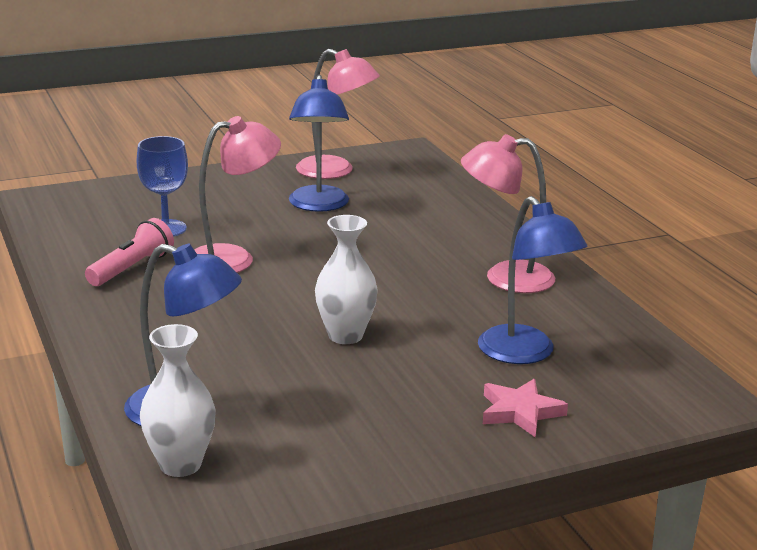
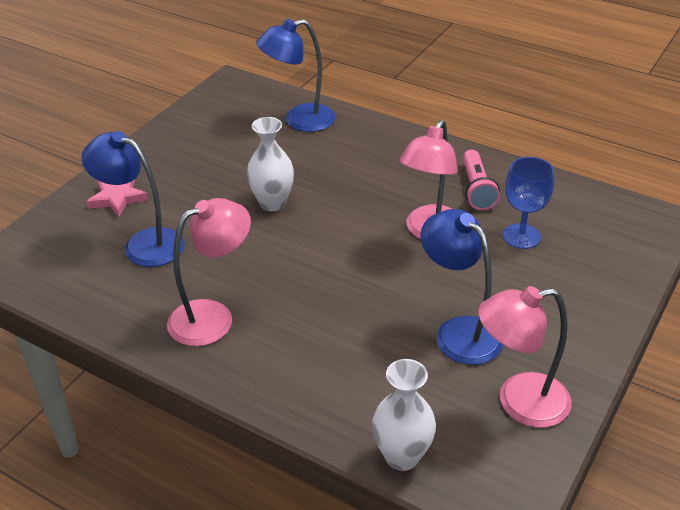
camera: 145 degrees right, 15 degrees up
(180, 465) = (264, 98): white vase -> white vase (402, 456)

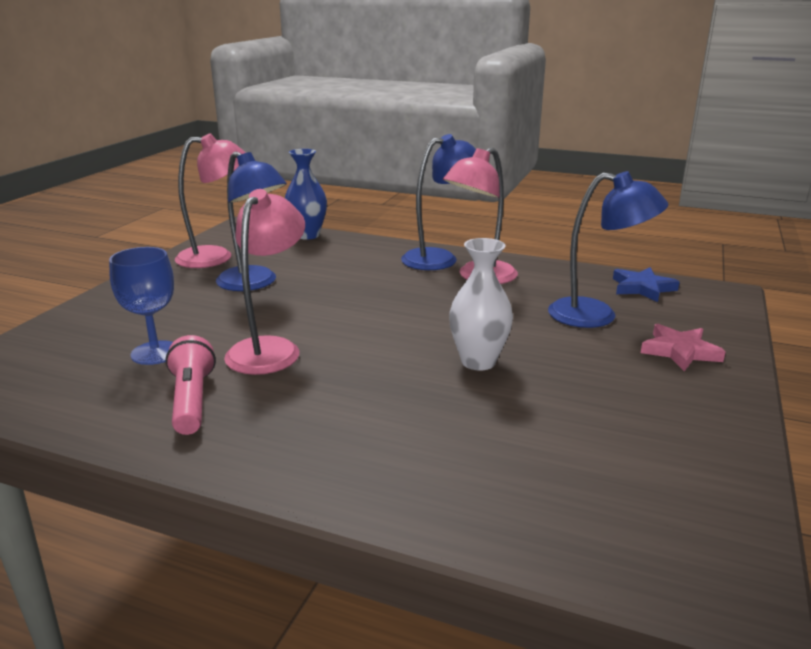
camera: 170 degrees right, 15 degrees down
(63, 279) = (642, 288): none -> blue star
(299, 120) = (509, 495): blue lamp -> blue lamp (439, 258)
(402, 456) = (307, 235): white vase -> blue vase

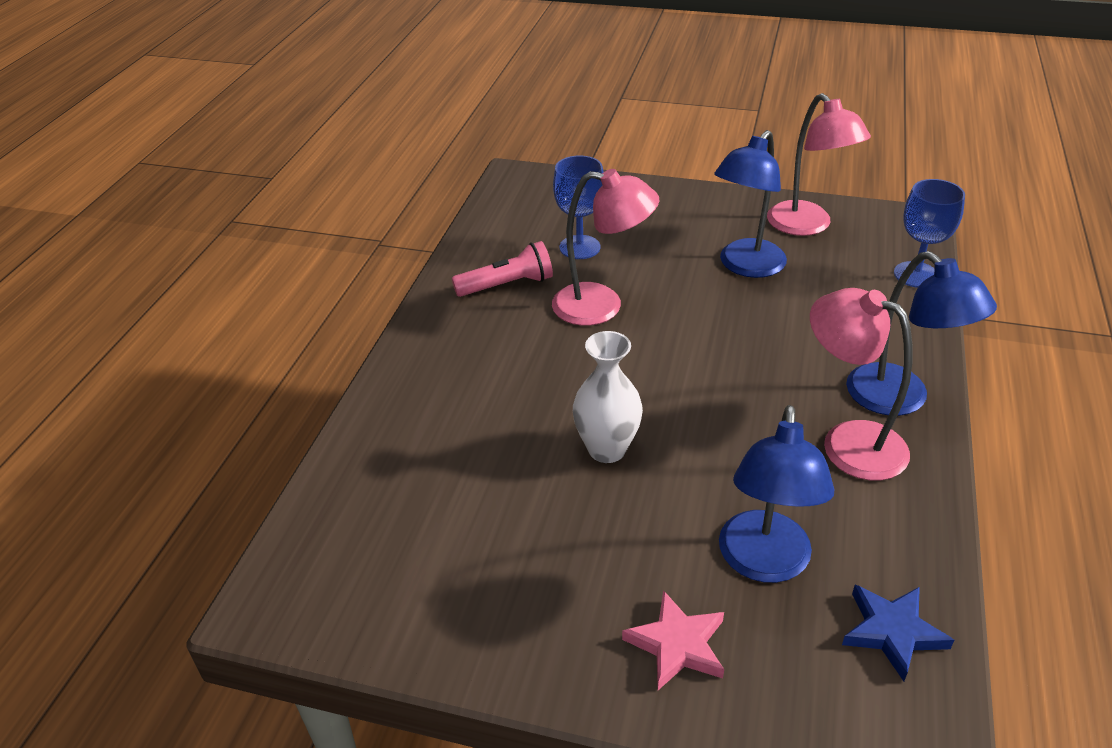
camera: 85 degrees right, 15 degrees up
(307, 235) = (916, 275): blue vase -> blue goblet

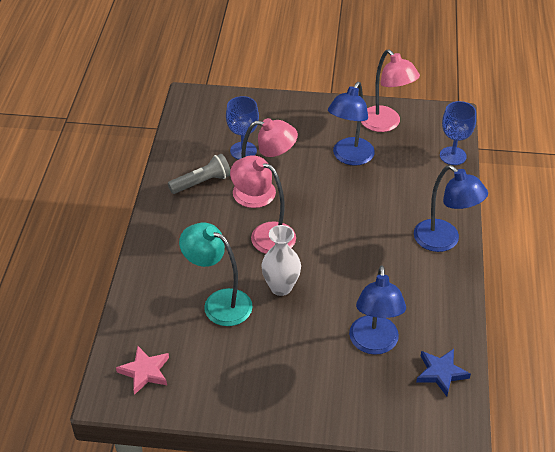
camera: 10 degrees left, 5 degrees up
(496, 465) = (219, 303): none -> turquoise lamp
(507, 285) = (202, 182): pink flashlight -> grey flashlight
(677, 644) = (333, 391): pink star -> pink star (145, 371)
(848, 442) = (416, 270): pink lamp -> pink lamp (264, 234)

